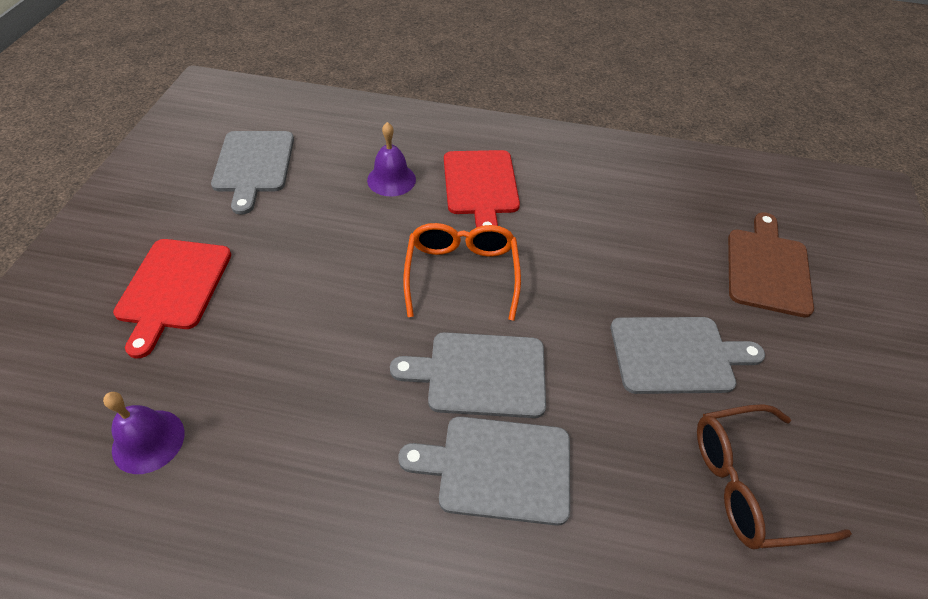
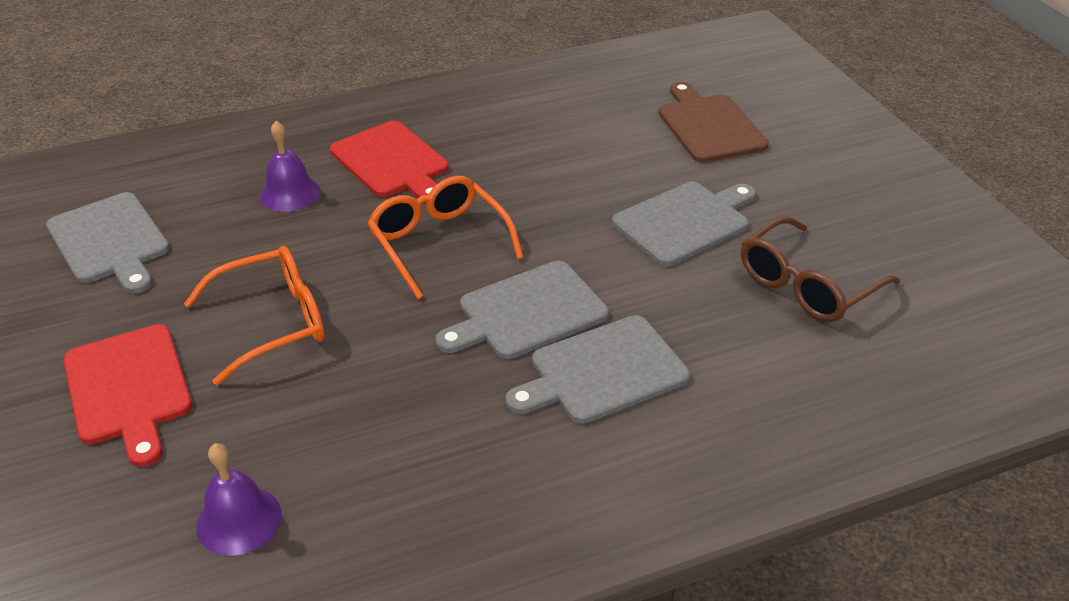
camera: 30 degrees left, 10 degrees down
(297, 283) = (272, 322): none -> orange glasses

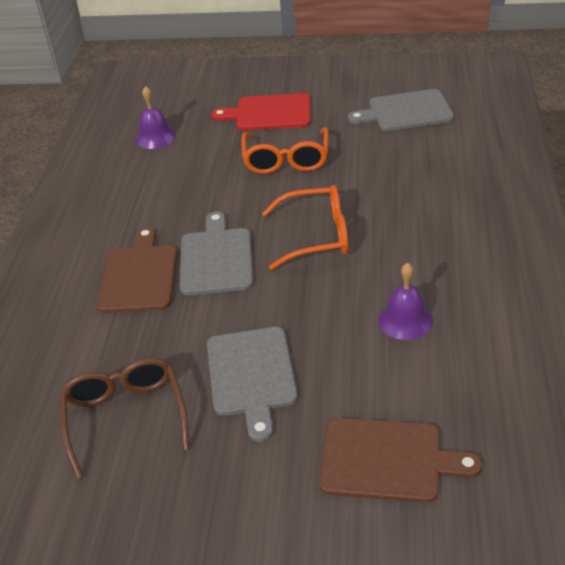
camera: 120 degrees right, 0 degrees up
(290, 193) = (419, 181): purple bell -> purple bell (405, 320)
(392, 162) = (435, 233): red cutting board -> none
(603, 371) = (139, 276): grey cutting board -> brown cutting board

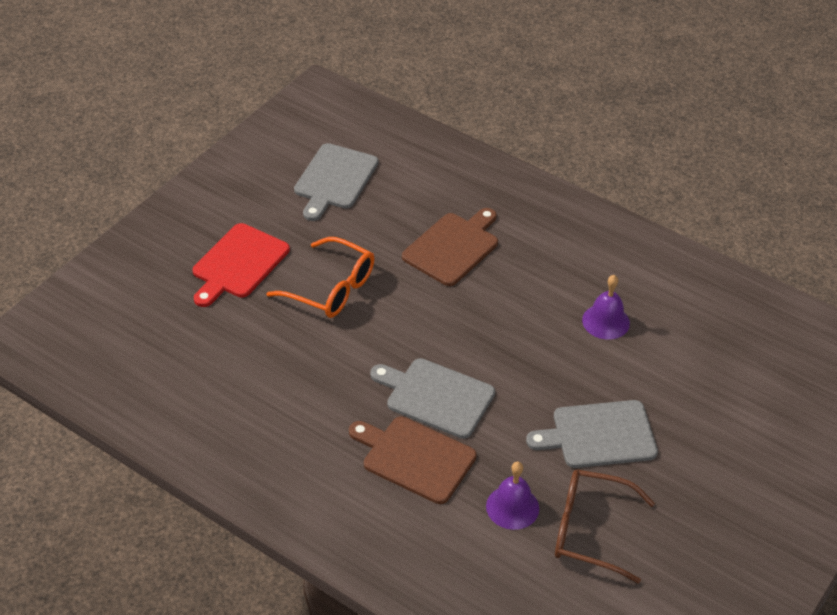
camera: 65 degrees left, 5 degrees up
(155, 137) = (191, 361): purple bell -> purple bell (512, 507)
(251, 375) = (599, 435): grey cutting board -> grey cutting board turned 150 degrees clockwise
(316, 236) = (462, 322): orange glasses -> none
(387, 460) = (732, 400): brown cutting board -> brown cutting board (453, 247)

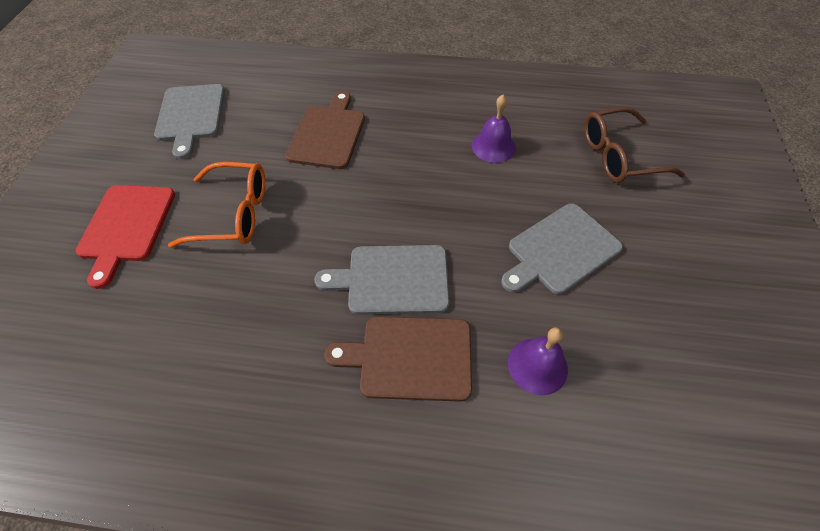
camera: 25 degrees left, 10 degrees up
(591, 531) = (624, 354): brown glasses -> brown glasses (619, 156)

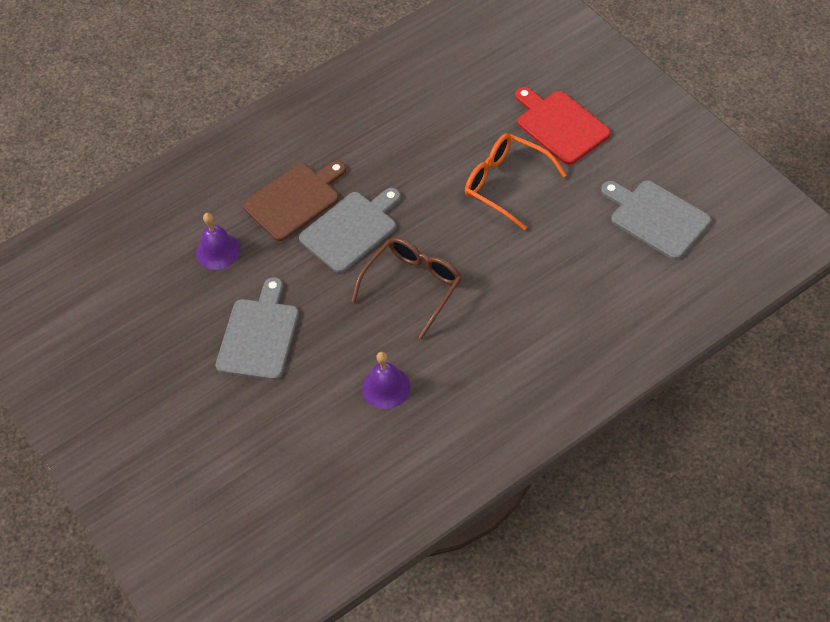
camera: 140 degrees right, 0 degrees up
(233, 214) = (506, 184): orange glasses -> orange glasses turned 75 degrees clockwise
(328, 134) = (529, 290): brown cutting board -> none
(619, 156) = (274, 463): brown glasses -> brown glasses (412, 287)

